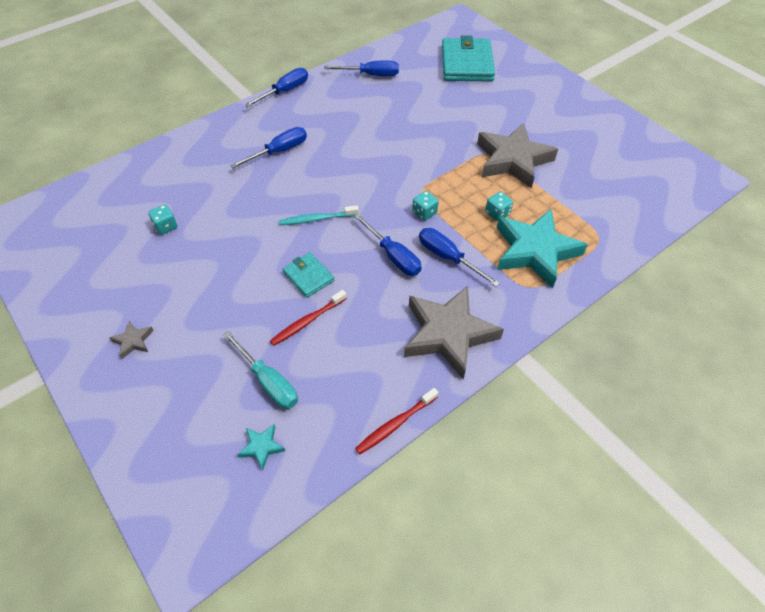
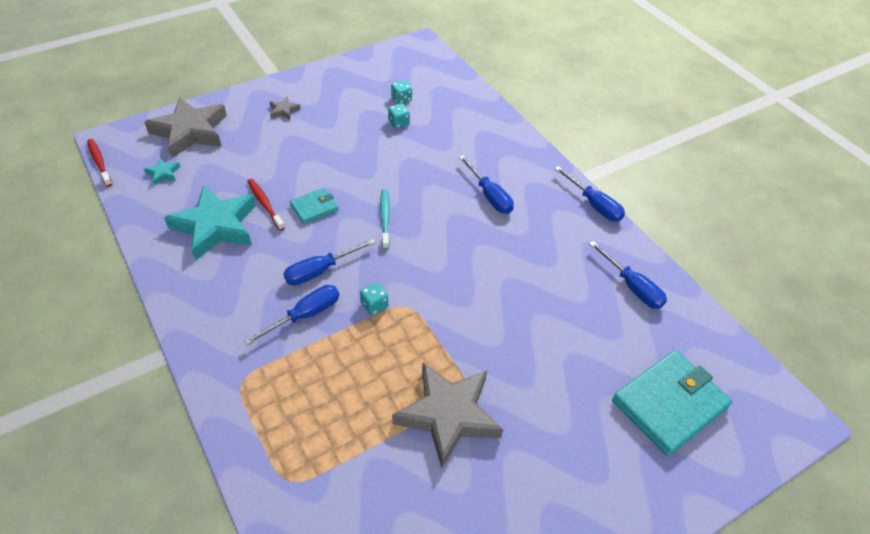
camera: 95 degrees right, 5 degrees down
(268, 381) = (216, 179): turquoise screwdriver -> none
(371, 75) = (632, 286): blue screwdriver -> blue screwdriver turned 45 degrees counterclockwise
(396, 424) = (142, 250): red toothbrush -> red toothbrush (99, 162)
(448, 334) = (212, 299): grey star -> grey star (190, 132)
(467, 64) = (669, 404): turquoise wallet -> turquoise wallet turned 45 degrees counterclockwise
(497, 213) = (357, 375): turquoise dice -> turquoise dice (401, 99)
(535, 251) = (289, 400): turquoise star -> turquoise star (216, 226)

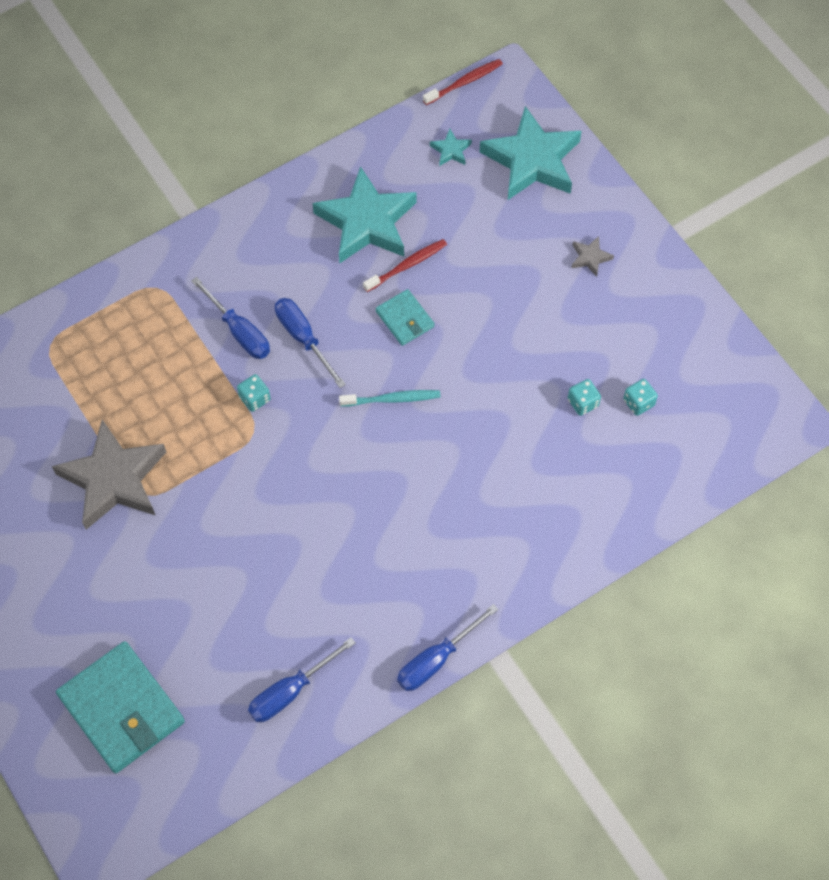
camera: 90 degrees right, 15 degrees up
(190, 132) = (532, 160): grey star -> turquoise star
(489, 196) = (443, 523): blue screwdriver -> none

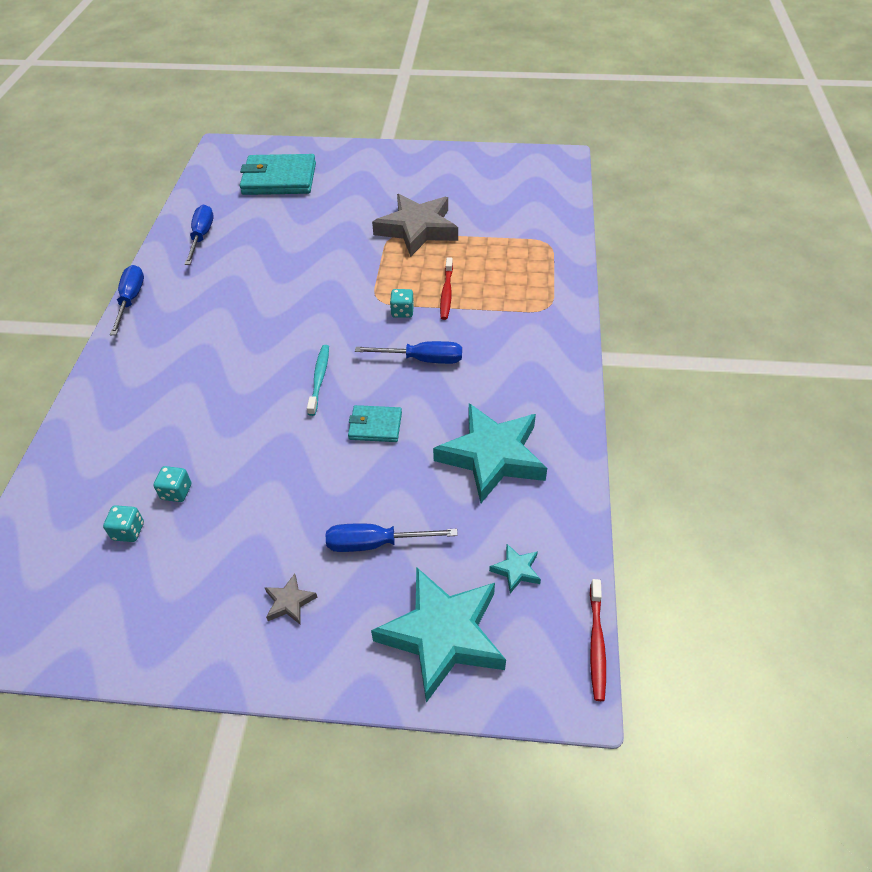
camera: 130 degrees right, 15 degrees down
(239, 331) = (465, 330): blue screwdriver -> blue screwdriver (376, 543)
(392, 399) = (319, 379): turquoise toothbrush -> turquoise toothbrush turned 150 degrees clockwise
(407, 265) = (422, 457): red toothbrush -> red toothbrush (446, 293)

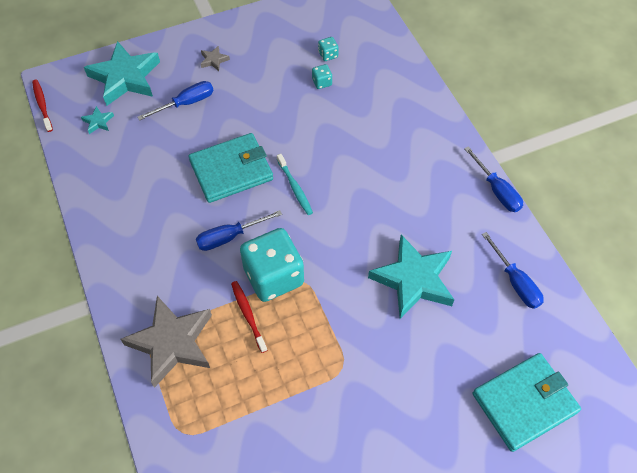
camera: 150 degrees right, 10 degrees up
(375, 426) = (231, 170): turquoise wallet -> turquoise wallet, size x1.92
(402, 312) = (273, 276): turquoise dice -> turquoise dice, size x2.49
(417, 229) = (324, 390): grey star -> grey star (172, 343)
(492, 456) = (141, 182): turquoise star -> turquoise star (413, 280)

